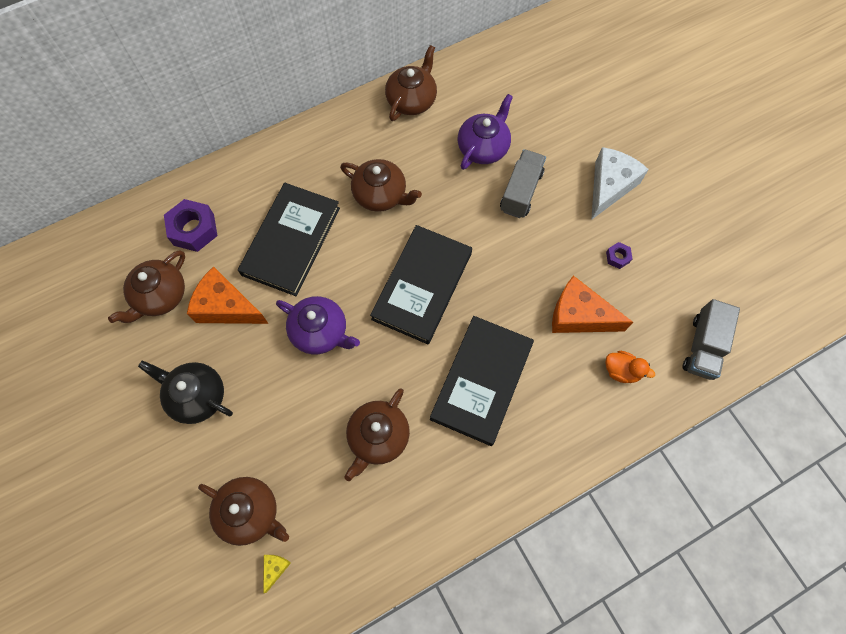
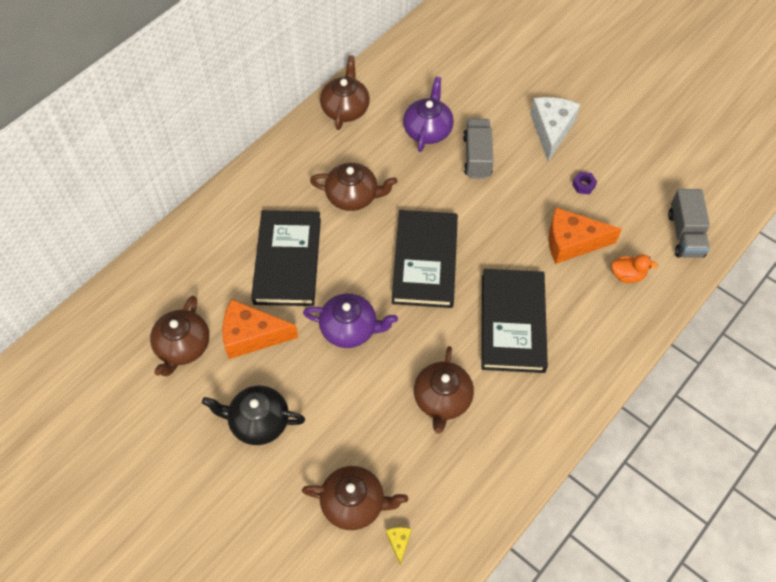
camera: 20 degrees left, 10 degrees down
(194, 229) = (189, 279): purple nut -> none

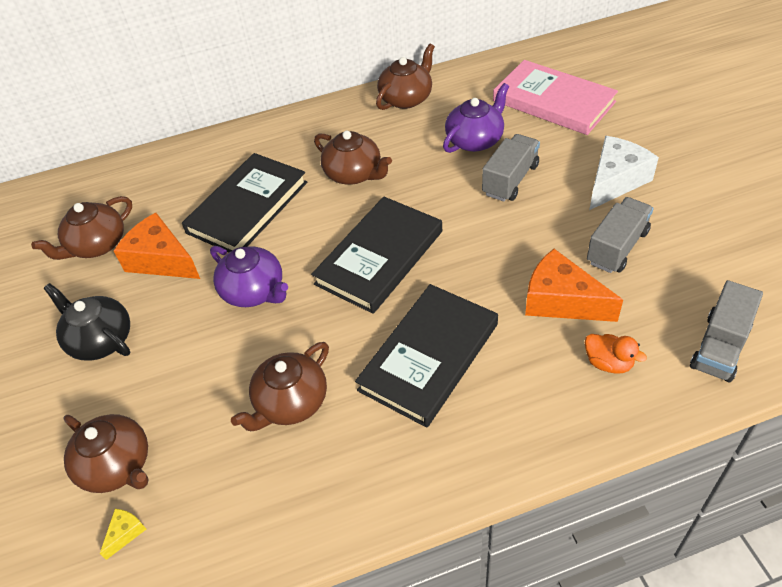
camera: 35 degrees right, 10 degrees down
(465, 73) = (553, 102): none -> pink book
(583, 185) = (617, 247): purple nut -> grey truck

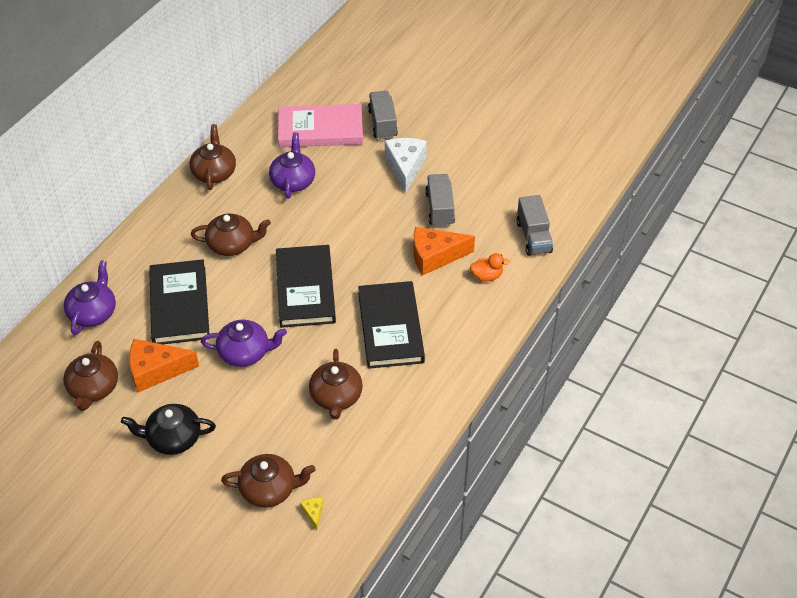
camera: 45 degrees left, 0 degrees up
(173, 174) = (93, 313): none -> purple teapot
(510, 180) = (341, 198): grey truck -> grey truck (382, 124)

